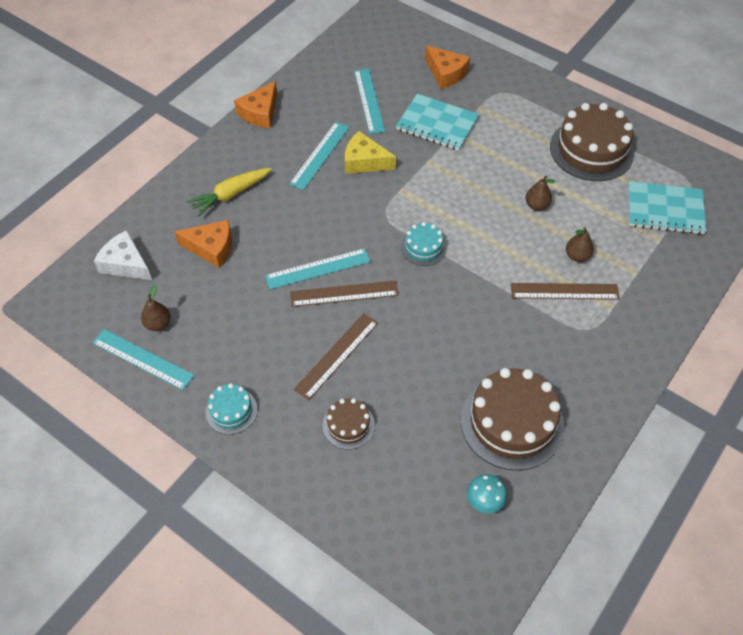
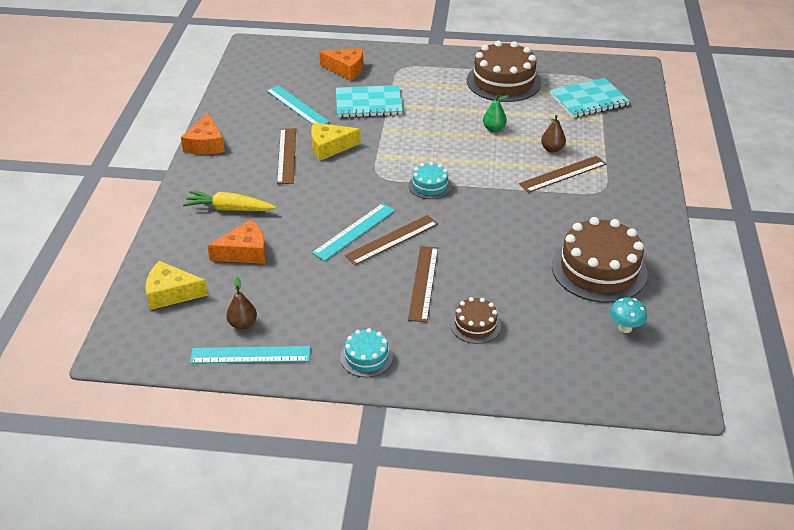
camera: 30 degrees left, 15 degrees down
(125, 264) = (171, 293): white cheese -> yellow cheese
(231, 194) = (229, 209): yellow carrot -> yellow carrot turned 75 degrees clockwise
(320, 155) = (287, 155): turquoise ruler -> brown ruler
(536, 205) = (494, 129): brown pear -> green pear

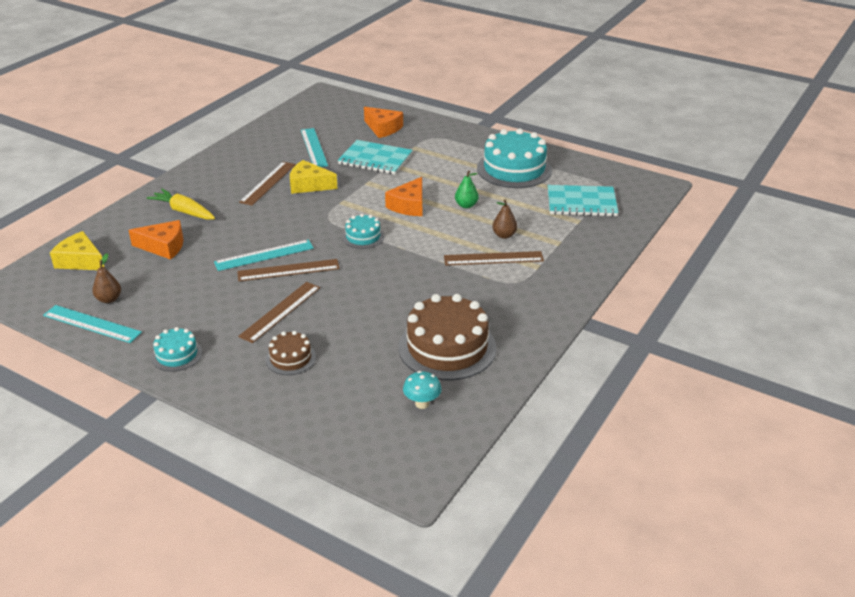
camera: 25 degrees right, 5 degrees down
(206, 144) = (214, 159): orange cheese -> orange cheese (409, 205)
(503, 82) = (514, 169): brown cake -> turquoise cake

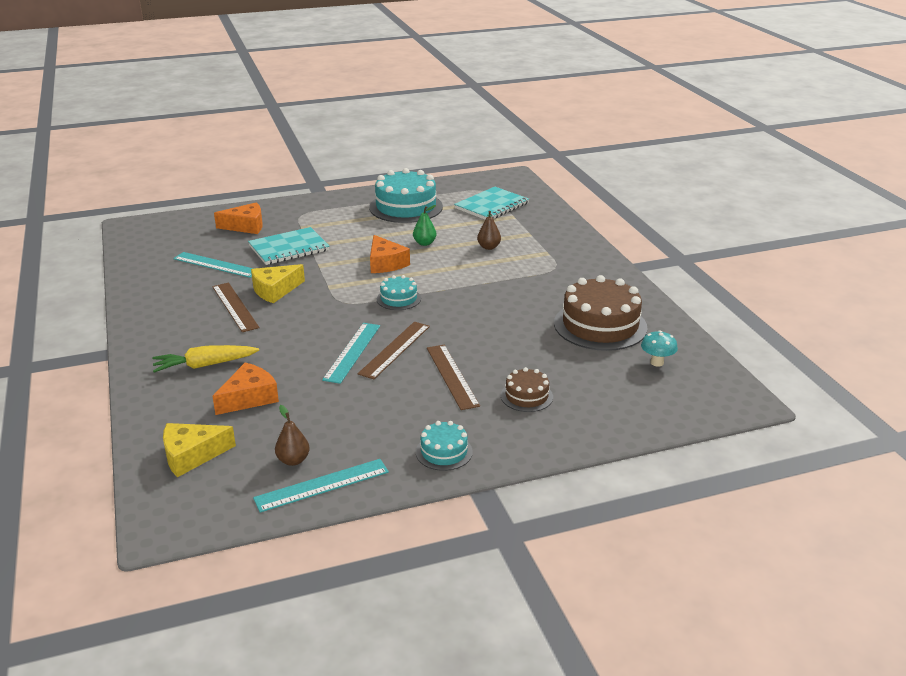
camera: 50 degrees left, 5 degrees down
(493, 258) = (512, 263): brown ruler -> none

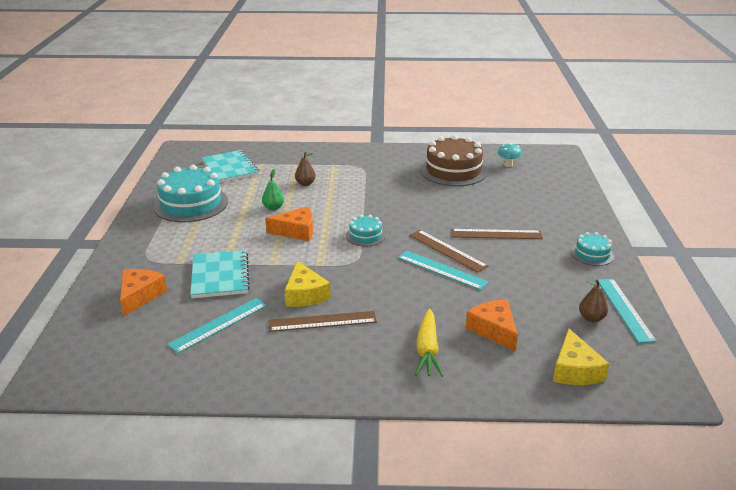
camera: 70 degrees left, 0 degrees up
(526, 396) = (532, 213): brown cake -> none

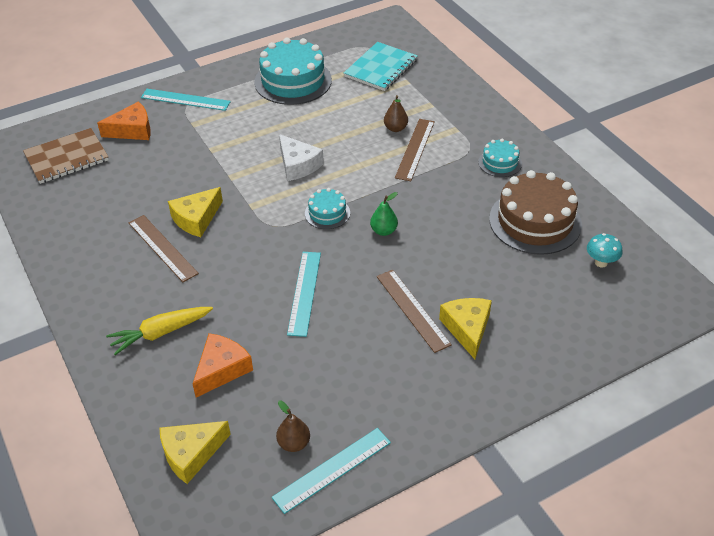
camera: 60 degrees right, 15 degrees up
(125, 345) = (66, 157): none -> brown notebook
(218, 324) = (121, 191): turquoise ruler -> turquoise ruler (185, 99)
(220, 276) = (190, 156): turquoise notebook -> none
(273, 208) = (329, 131): green pear -> green pear (383, 231)
(296, 231) = (298, 165): orange cheese -> white cheese
(447, 250) = (345, 283): brown ruler -> brown ruler (415, 149)
(529, 221) = (467, 329): none -> yellow cheese
(592, 254) = (435, 408): turquoise cake -> turquoise cake (500, 162)

